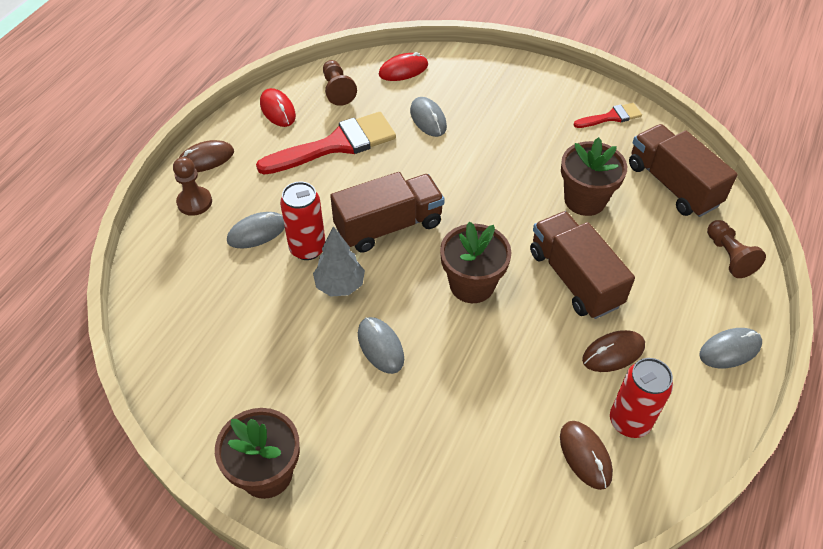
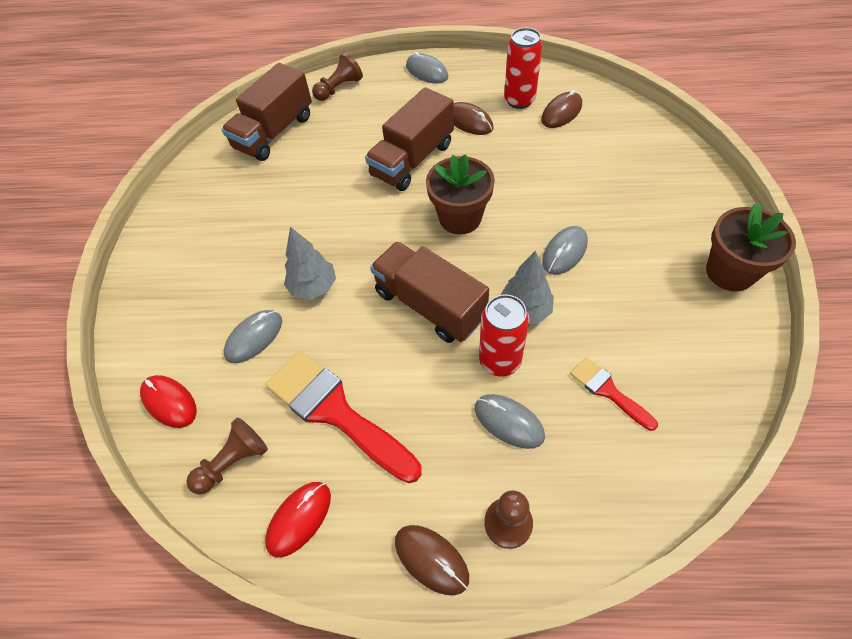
camera: 110 degrees left, 5 degrees up
(454, 162) = (313, 287): none -> grey tree
(585, 200) = (319, 178): brown flower pot -> none
(611, 117) = (197, 191): red brush -> red brush (608, 391)

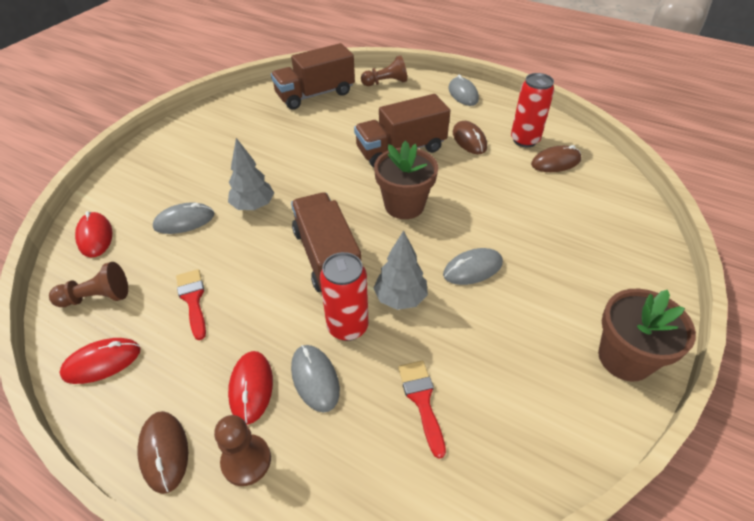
camera: 25 degrees right, 10 degrees down
(335, 411) = (193, 299): red brush -> red brush, size x0.51
(460, 461) = (251, 387): none -> red mouse

